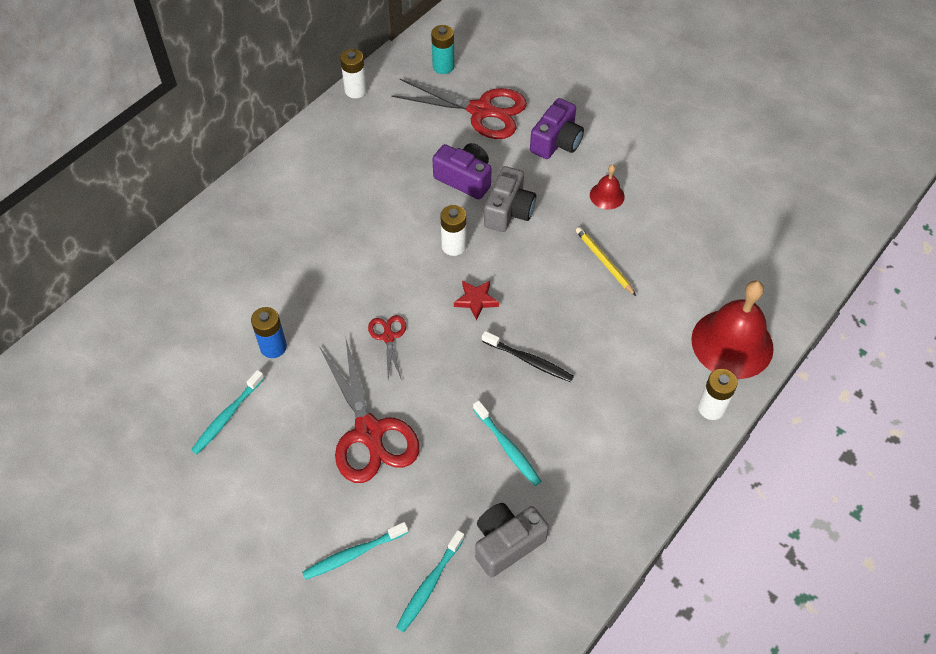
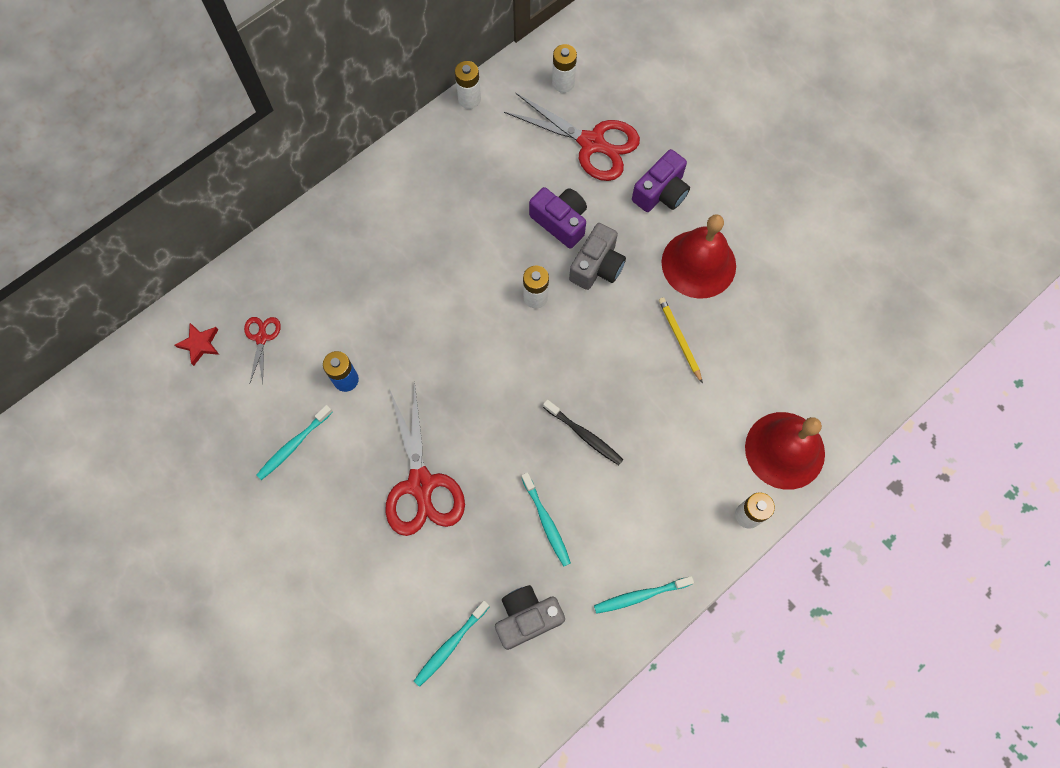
camera: 10 degrees right, 15 degrees up
(354, 554) = (388, 603): turquoise toothbrush -> turquoise toothbrush (641, 595)
(388, 337) = (455, 387): red scissors -> red scissors (261, 338)
(443, 66) = (563, 83): turquoise battery -> white battery
(476, 300) = (546, 361): red star -> red star (200, 344)
(607, 195) = (698, 264): red bell -> red bell, size x2.11

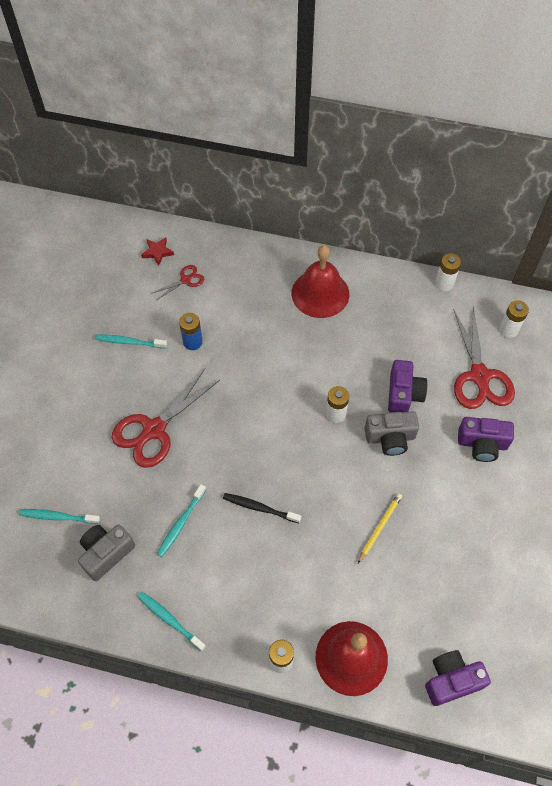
camera: 55 degrees right, 10 degrees down
(527, 618) = (106, 553): grey camera -> grey camera turned 75 degrees counterclockwise
(584, 435) = (260, 508): black toothbrush -> black toothbrush turned 105 degrees clockwise
(698, 264) = (448, 504): red bell -> red bell (320, 293)
(858, 379) = (451, 680): none -> purple camera

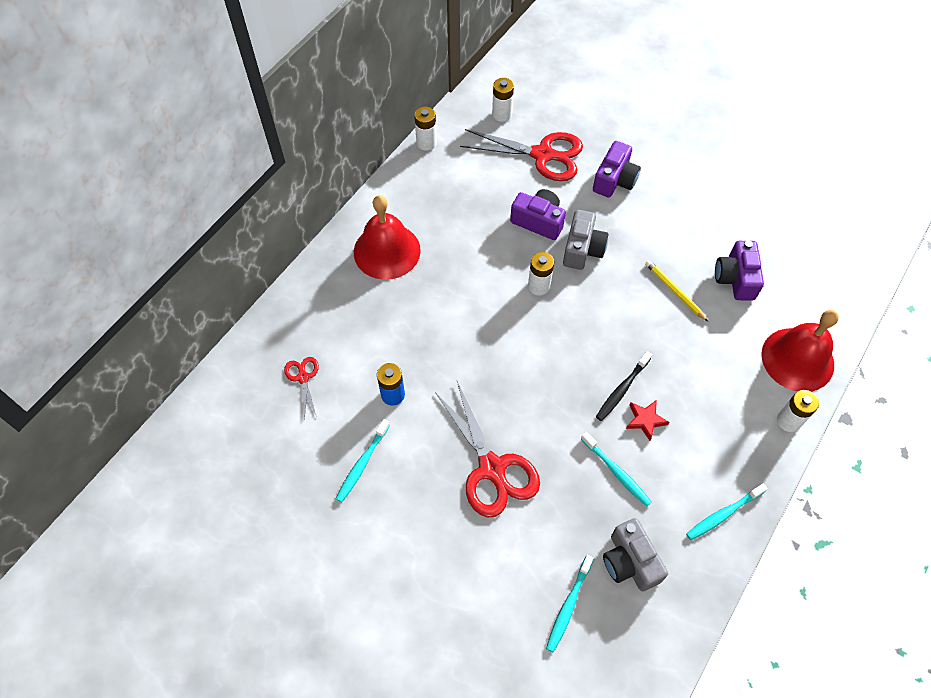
camera: 70 degrees left, 0 degrees up
(157, 252) = (246, 397): red star -> red star (645, 420)
(451, 680) = (834, 287): purple camera -> purple camera (735, 278)

